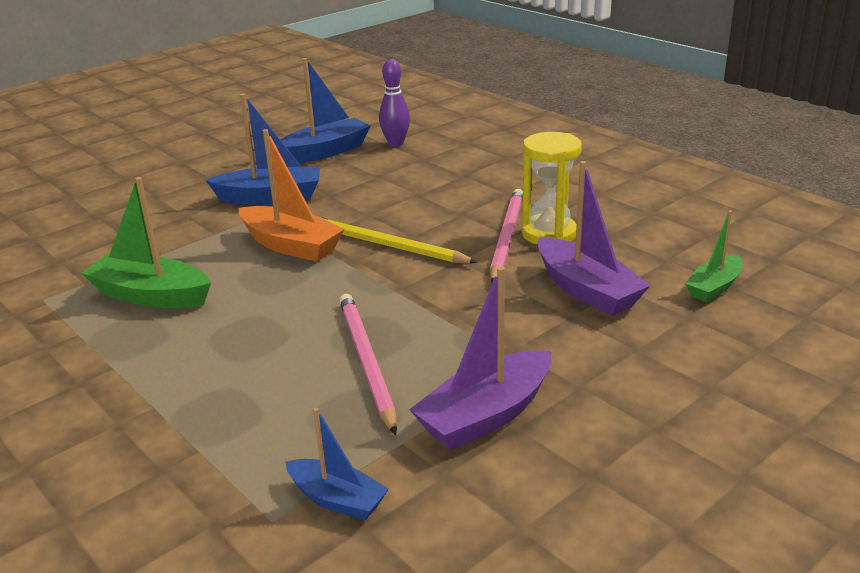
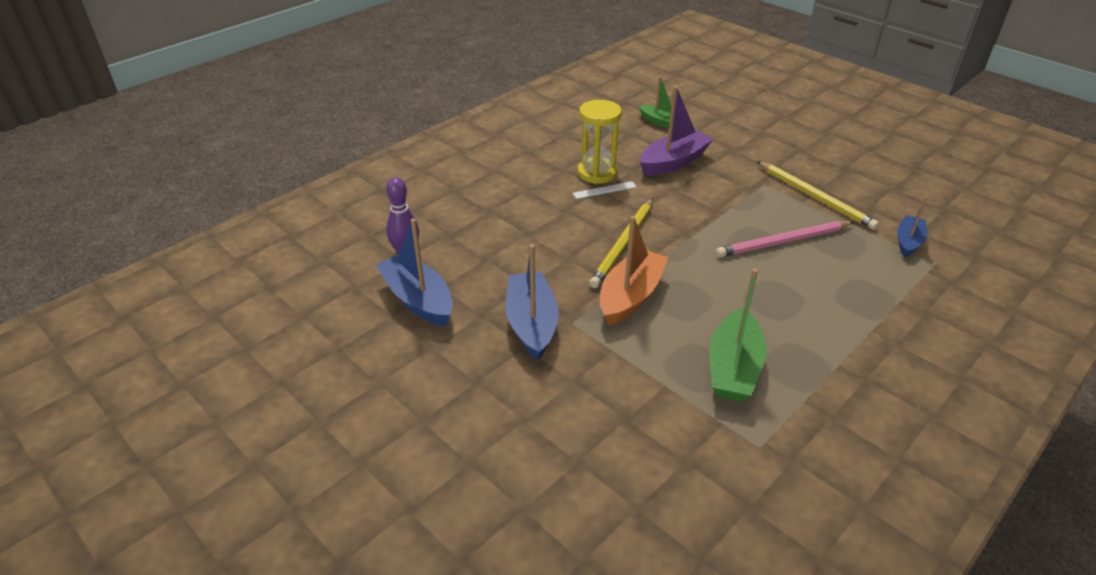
camera: 95 degrees left, 10 degrees up
(486, 415) = (815, 197): purple boat -> yellow pencil
(507, 237) = (604, 190): pink pencil -> white ruler

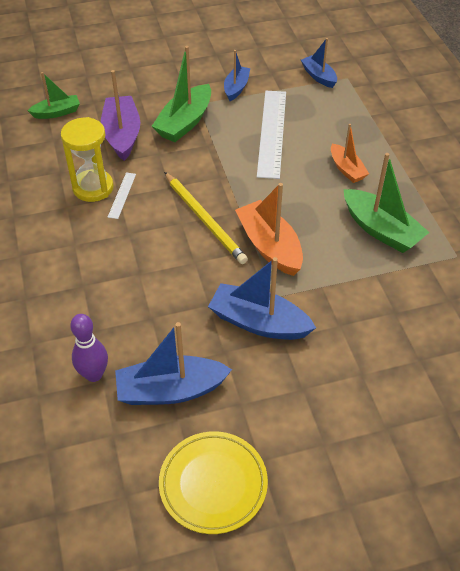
camera: 60 degrees left, 10 degrees up
(338, 361) = (213, 484): none -> yellow plate
(730, 187) = (184, 122): none -> green boat
(783, 242) = (272, 133): pink pencil -> white ruler
(793, 311) = (346, 169): none -> orange boat
(815, 197) = (236, 88): yellow pencil -> blue boat

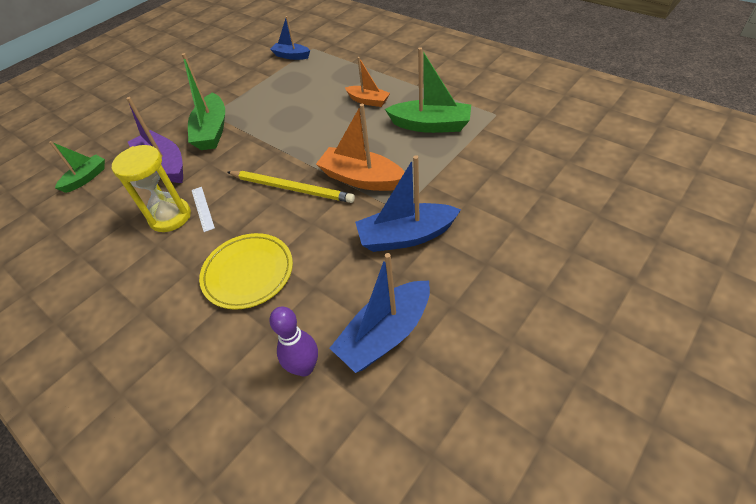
camera: 30 degrees left, 0 degrees up
(213, 484) = (494, 387): yellow plate -> yellow plate (248, 273)
(236, 88) = (234, 90): blue boat -> none
(272, 133) = (290, 105): white ruler -> none

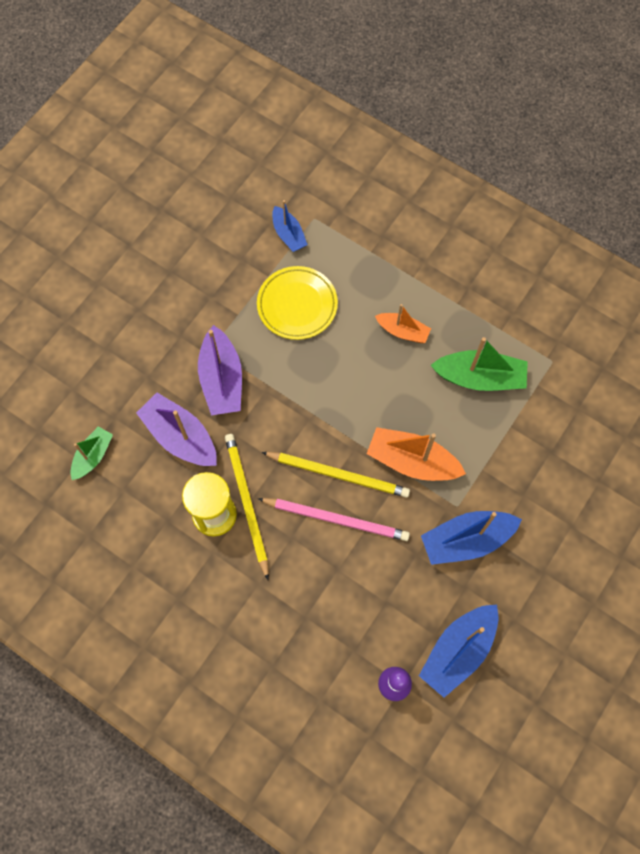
camera: 10 degrees left, 20 degrees up
(202, 208) = (247, 503): white ruler -> yellow pencil
(212, 131) = (222, 379): green boat -> purple boat
(248, 273) = (318, 587): yellow plate -> yellow plate (297, 305)
(281, 220) = (336, 519): none -> pink pencil
(291, 56) = (288, 234): blue boat -> blue boat turned 135 degrees counterclockwise

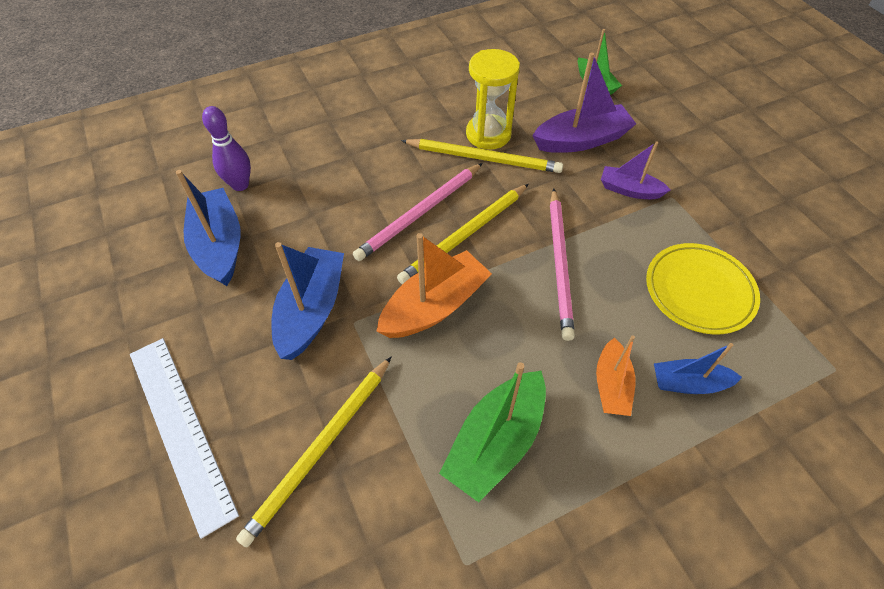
camera: 120 degrees right, 15 degrees down
(222, 379) = (629, 190): purple boat -> purple boat, size x0.61
(288, 234) = (814, 328): blue boat -> blue boat (688, 383)
(325, 398) = (560, 264): none -> pink pencil
(402, 331) = (611, 385): orange boat -> orange boat turned 45 degrees counterclockwise
(548, 469) = (320, 449): none -> yellow pencil
(592, 559) = (180, 429): none -> white ruler

